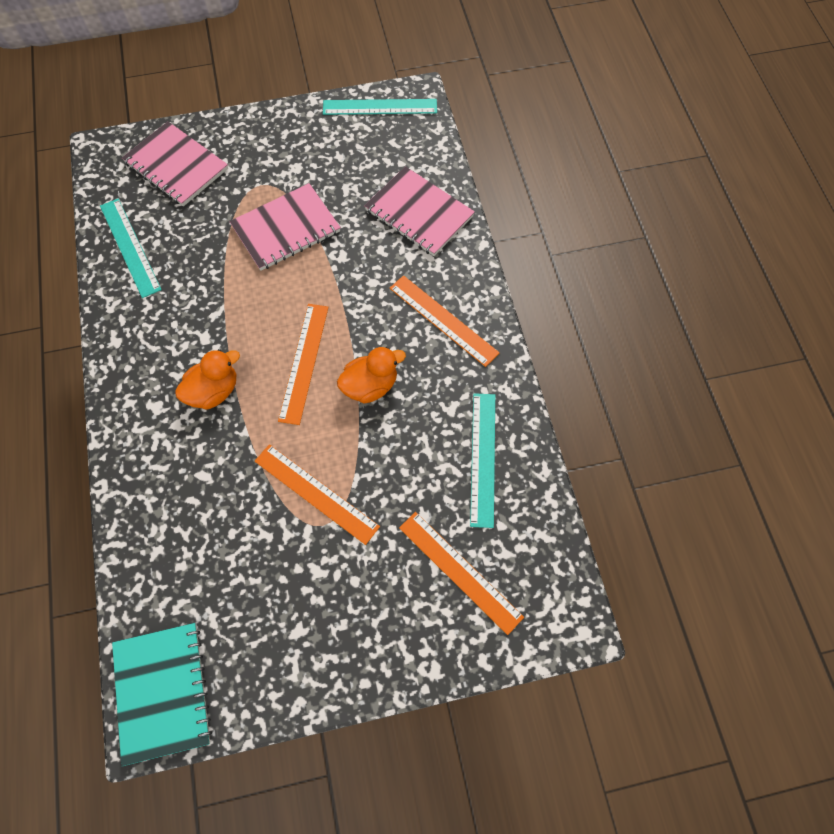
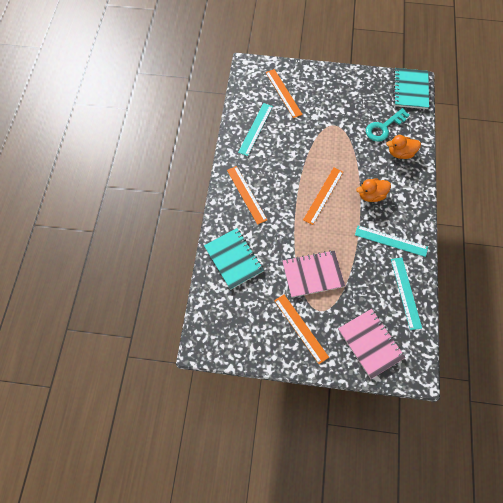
camera: 160 degrees left, 0 degrees up
(212, 556) = (384, 127): none -> turquoise key
(316, 493) = (333, 137): orange ruler -> orange ruler (301, 328)
(370, 386) = (294, 174): orange duck -> orange duck (400, 153)
(380, 107) = (227, 346): turquoise ruler -> turquoise ruler (391, 241)
(419, 213) = (233, 259): pink notebook -> turquoise notebook

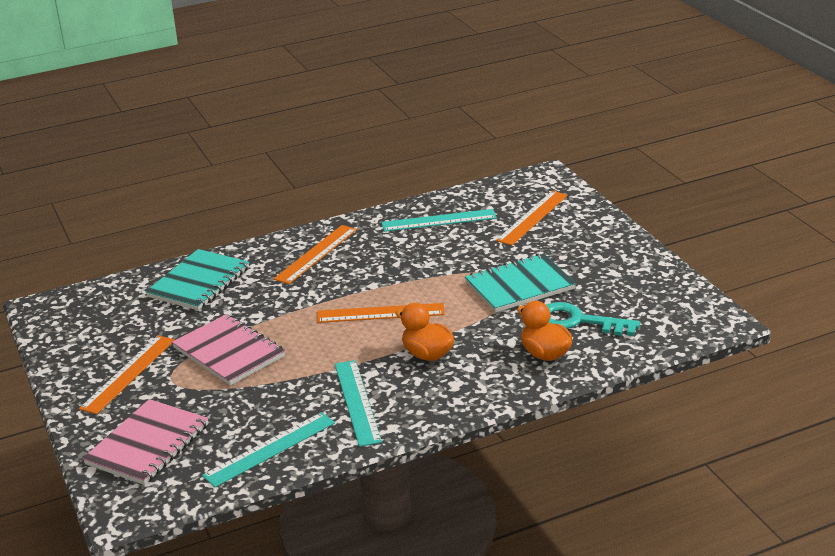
camera: 60 degrees right, 35 degrees down
(410, 89) = (694, 320): turquoise notebook -> turquoise notebook (520, 286)

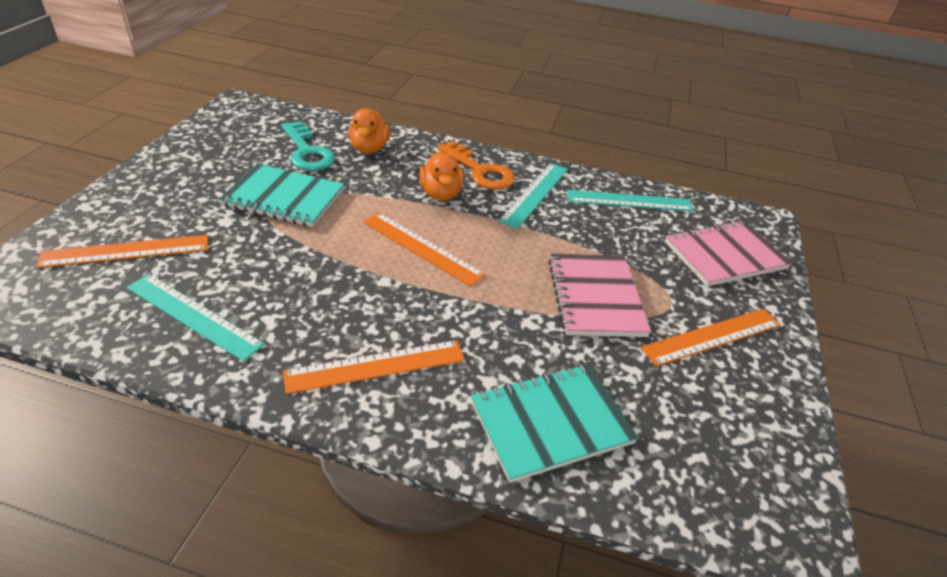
camera: 145 degrees left, 10 degrees up
(429, 394) = (480, 171): none -> orange key

